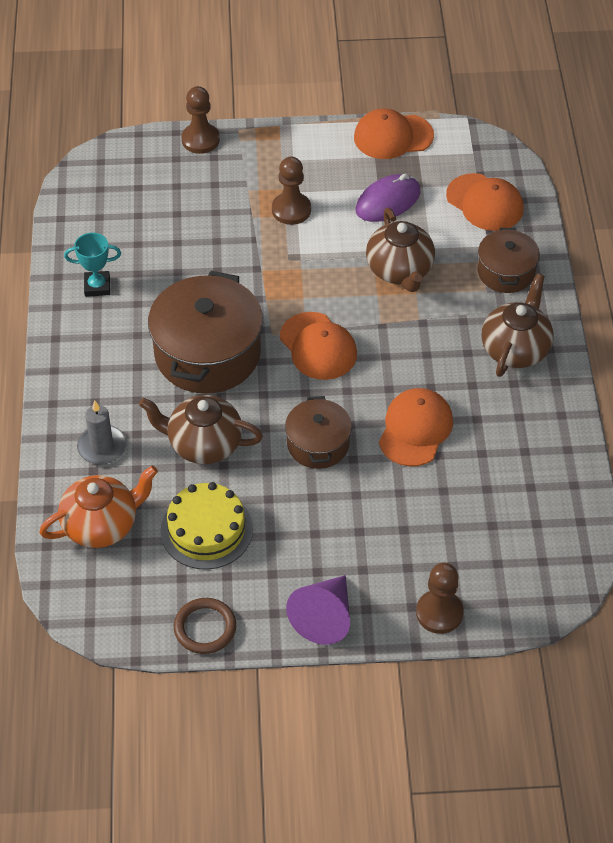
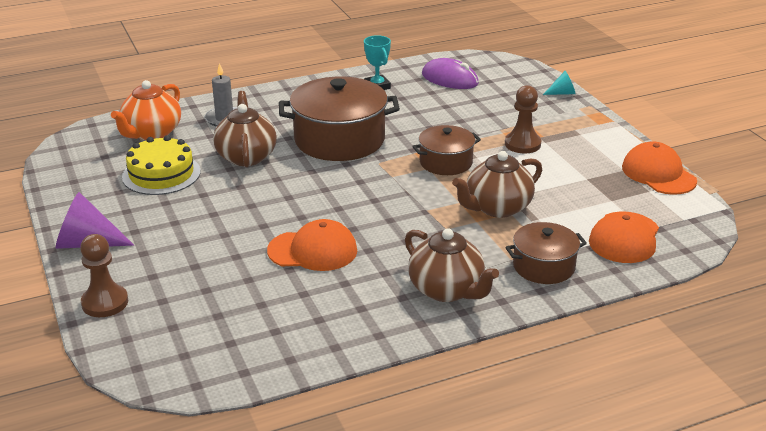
camera: 70 degrees right, 20 degrees down
(102, 525) = (151, 133): orange teapot -> orange teapot turned 75 degrees clockwise
(200, 140) = (562, 93): brown pawn -> turquoise cone
(205, 628) = (65, 192): brown ring -> none
(318, 346) = (379, 185): orange cap -> none
(318, 444) = (271, 205): brown pot -> brown pot (446, 162)
(388, 201) = (575, 186): purple mouse -> purple mouse (449, 79)
(515, 349) = (447, 290): brown teapot -> brown teapot turned 45 degrees clockwise

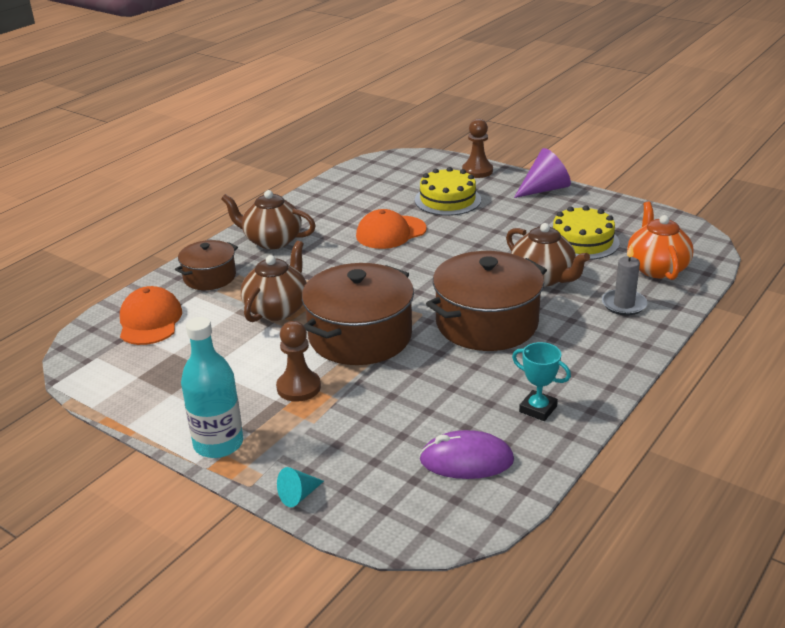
camera: 150 degrees right, 0 degrees up
(201, 271) = (447, 200): none -> yellow cake
(446, 162) = (360, 336): brown pot -> brown pot, size x1.77
(600, 130) = (218, 444): none -> turquoise bottle
(658, 174) = (131, 402): orange cap -> none

